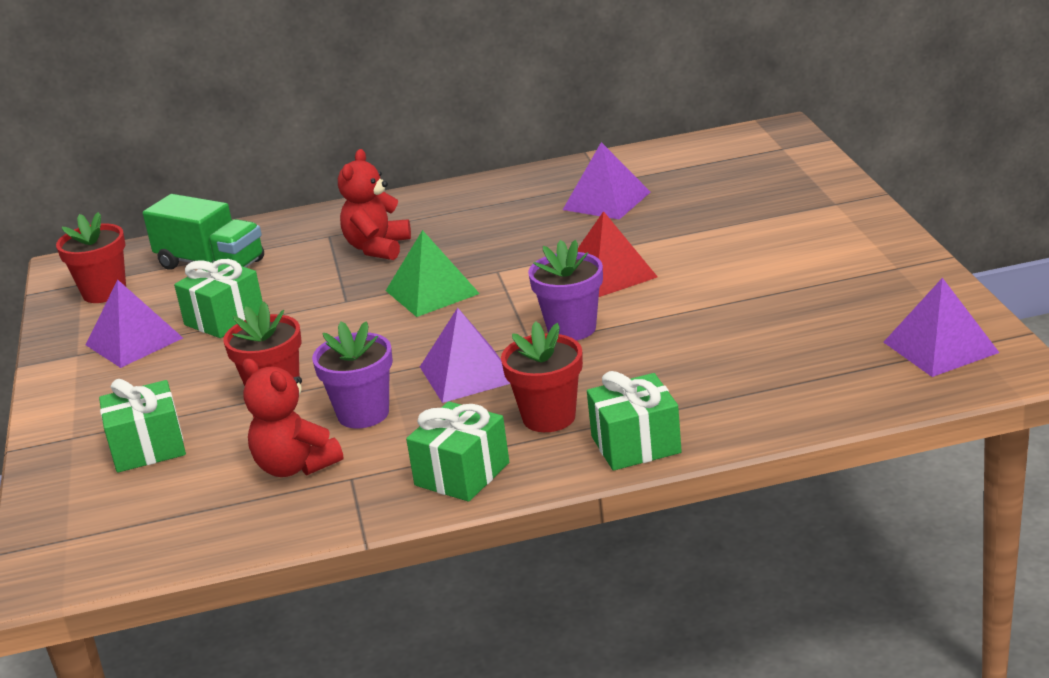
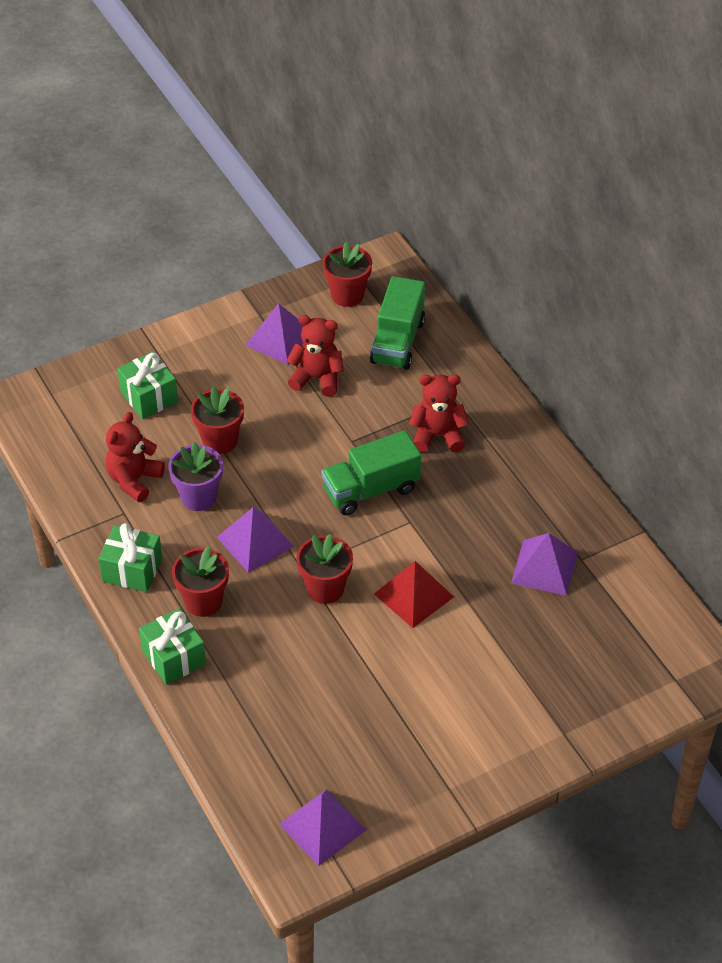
camera: 70 degrees right, 20 degrees up
(224, 318) = (317, 378): green gift -> red teddy bear
(432, 292) = (371, 489): green pyramid -> green truck
(571, 328) = (325, 589): purple flower pot -> red flower pot

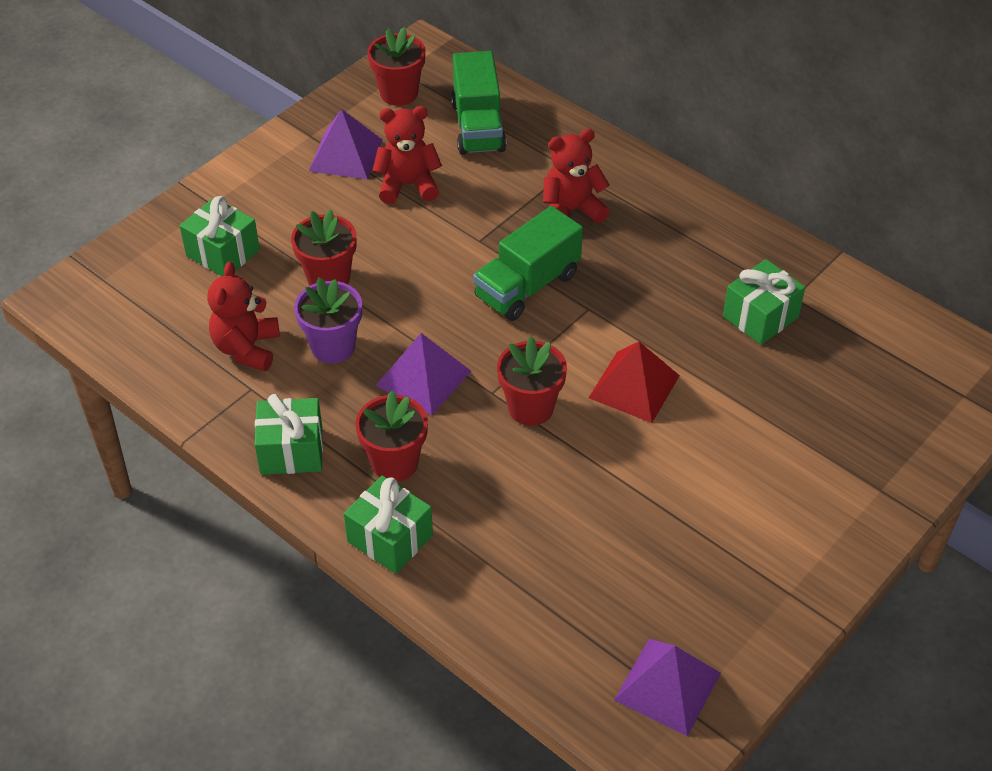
camera: 20 degrees left, 0 degrees up
(544, 567) = (760, 317): purple pyramid -> green gift

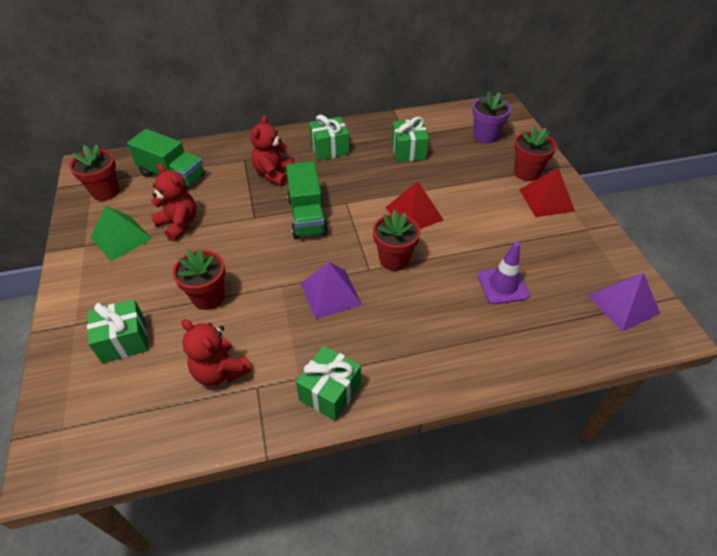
camera: 55 degrees left, 0 degrees up
(333, 347) = (265, 324): purple flower pot -> purple flower pot (485, 136)
(345, 155) = (121, 238): purple pyramid -> green pyramid
(390, 538) = (442, 375): green gift -> green gift (329, 149)
(395, 463) = (384, 341): red flower pot -> red flower pot (526, 172)
(408, 185) = (179, 224): red teddy bear -> red teddy bear turned 105 degrees clockwise
(584, 538) = (503, 285): none -> purple traffic cone
(810, 521) = (546, 200): none -> red pyramid

